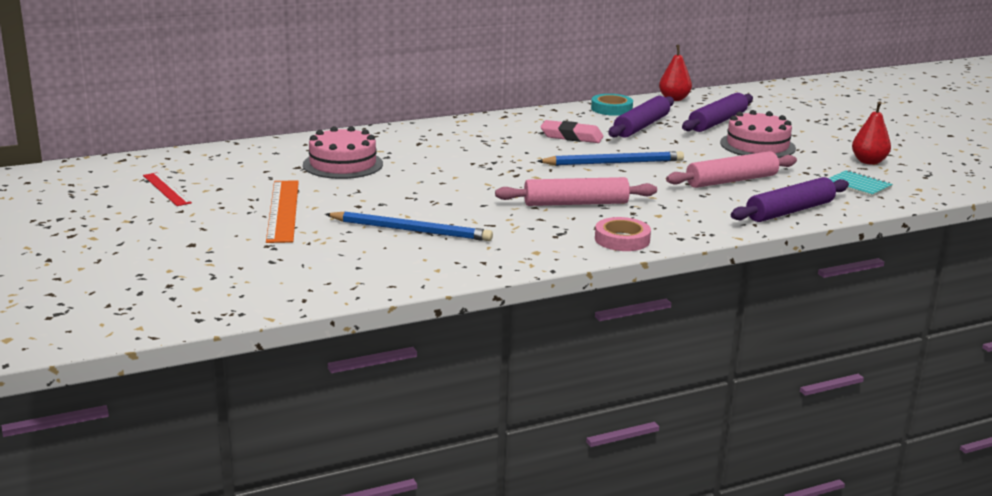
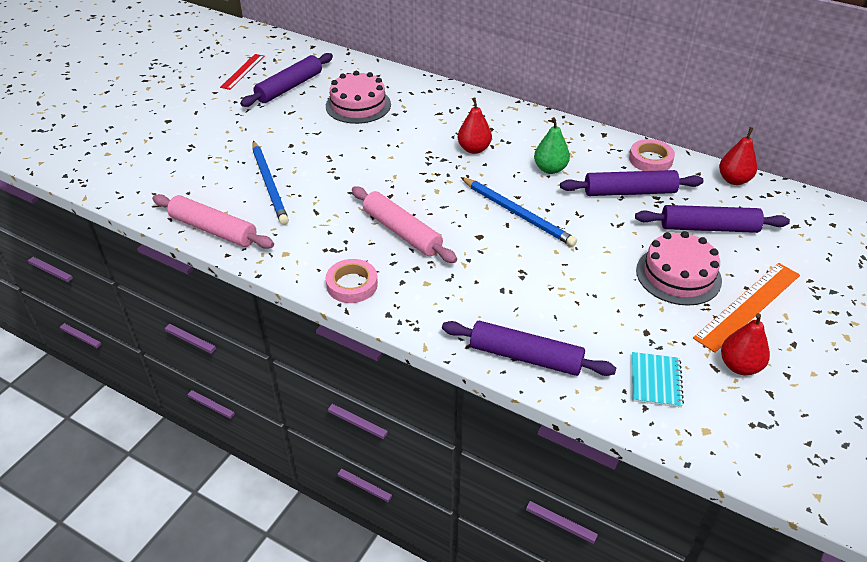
camera: 55 degrees right, 20 degrees up
(247, 179) = (289, 87): none -> purple rolling pin
(283, 210) = (252, 123): orange ruler -> orange ruler (748, 306)
(498, 149) = (474, 149): none -> red pear
(571, 136) = (550, 169): pink eraser -> green pear
(611, 109) = (650, 160): turquoise tape -> pink tape
(731, 181) = (559, 293): pink rolling pin -> pink rolling pin (213, 230)

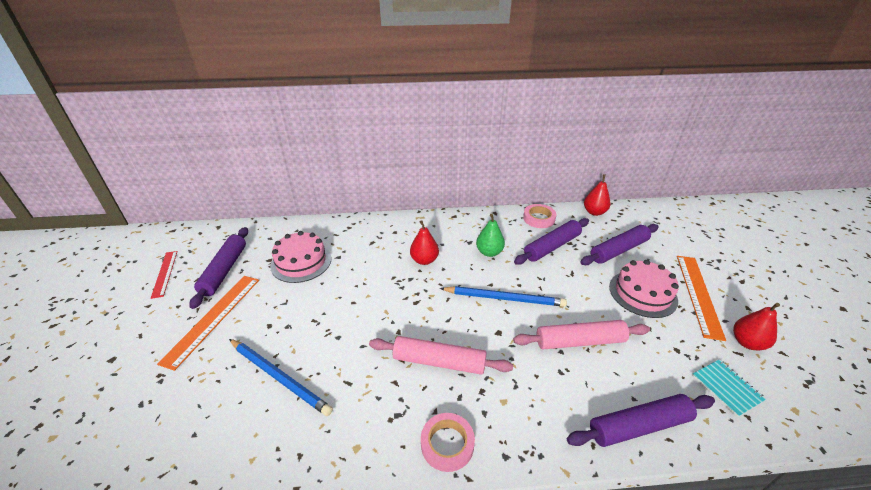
camera: 35 degrees left, 5 degrees down
(213, 230) = (257, 465): pink rolling pin -> pink rolling pin (579, 341)
(254, 121) = (213, 318): none -> orange ruler

